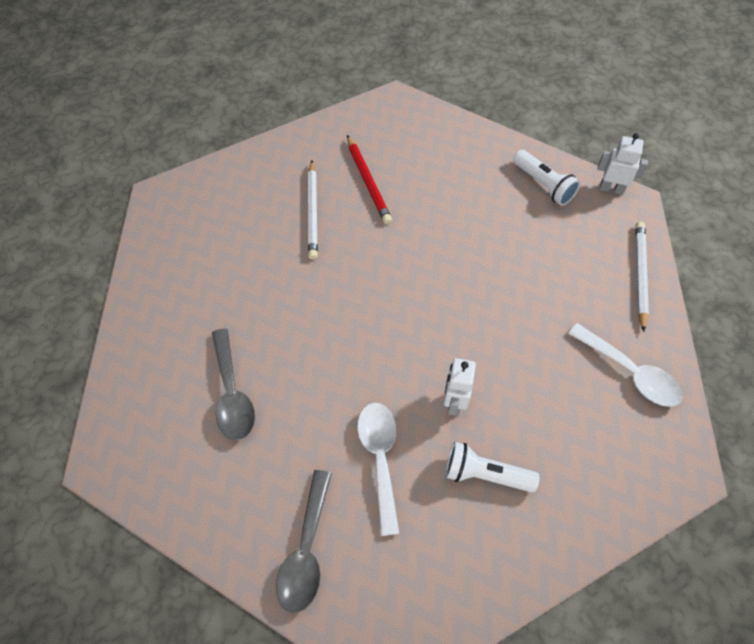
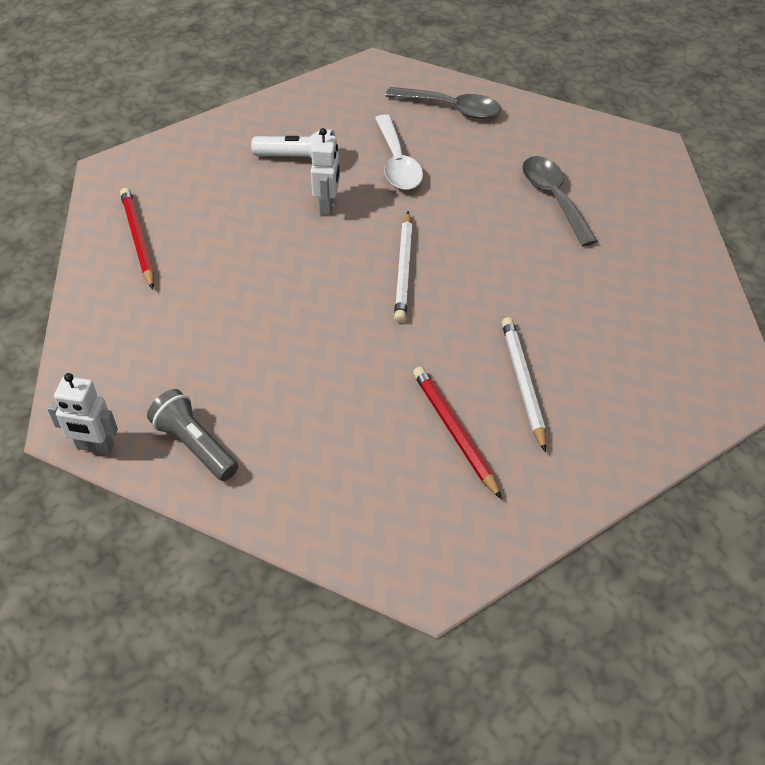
camera: 175 degrees right, 10 degrees down
(306, 551) = (451, 108): grey spoon -> grey spoon turned 105 degrees clockwise
(543, 185) = (195, 445): white flashlight -> grey flashlight
(630, 372) = (138, 239): white spoon -> red pencil
(639, 275) = (94, 334): white pencil -> white pencil (404, 270)

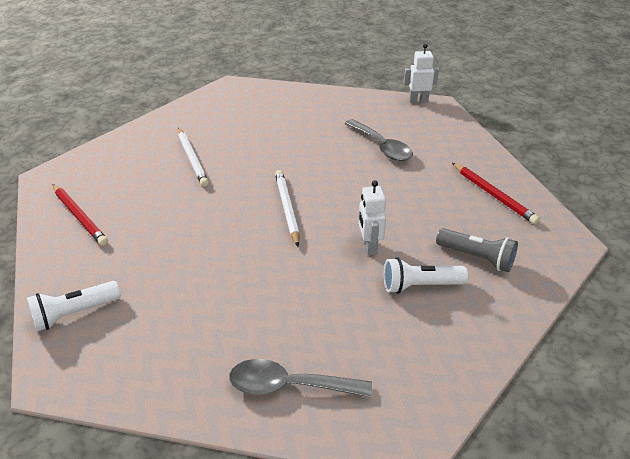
camera: 165 degrees right, 10 degrees down
(195, 445) = (368, 108): grey flashlight -> grey flashlight (476, 257)
(397, 163) = (325, 299): white spoon -> none
(454, 432) = (231, 132): red pencil -> red pencil (80, 216)
(554, 198) = (168, 291): grey spoon -> grey spoon (381, 146)
(647, 193) = (74, 313): none -> white flashlight

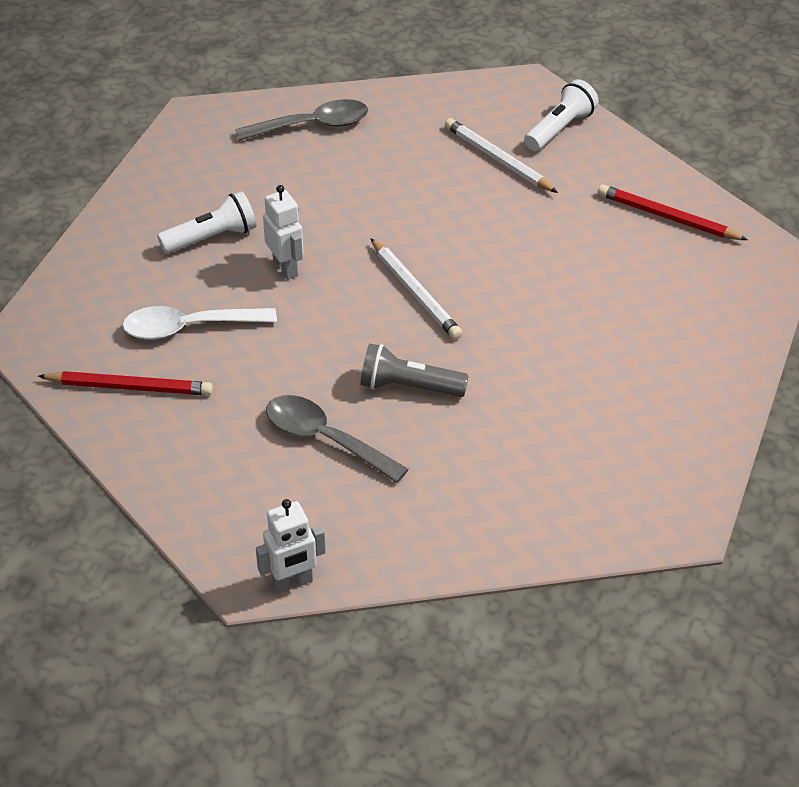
camera: 160 degrees right, 5 degrees up
(192, 159) = (606, 336): white pencil -> white pencil (497, 159)
(450, 221) = (188, 328): none -> white spoon
(476, 257) = (148, 286): grey flashlight -> grey flashlight (409, 387)
(493, 195) = (130, 387): red pencil -> red pencil turned 150 degrees clockwise

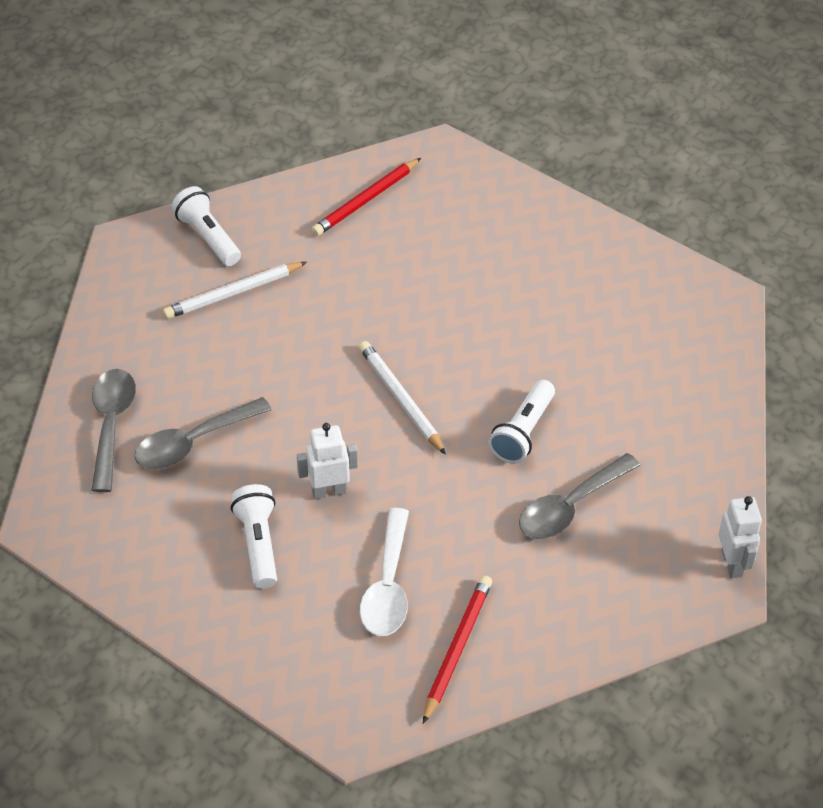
camera: 75 degrees left, 5 degrees up
(311, 175) = (193, 442): none -> grey spoon
(409, 387) = (523, 432): grey flashlight -> white flashlight
(415, 292) = (400, 399): white pencil -> white pencil turned 105 degrees counterclockwise

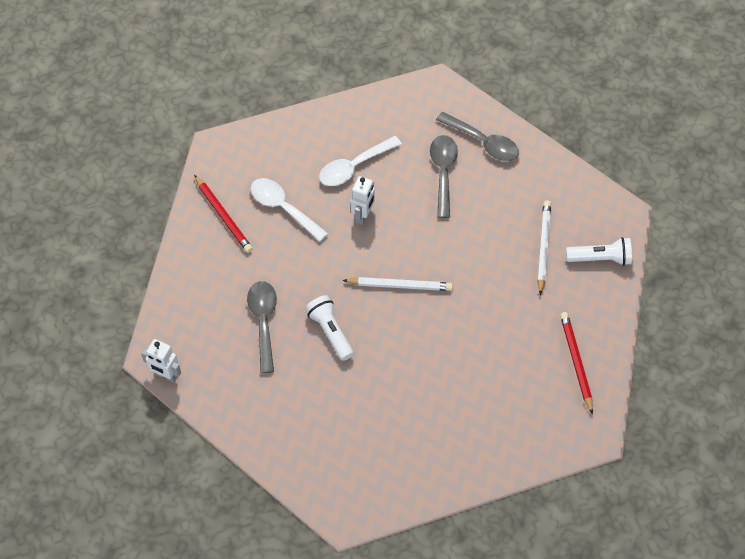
camera: 125 degrees right, 10 degrees up
(258, 544) = (354, 167): white flashlight -> white spoon

